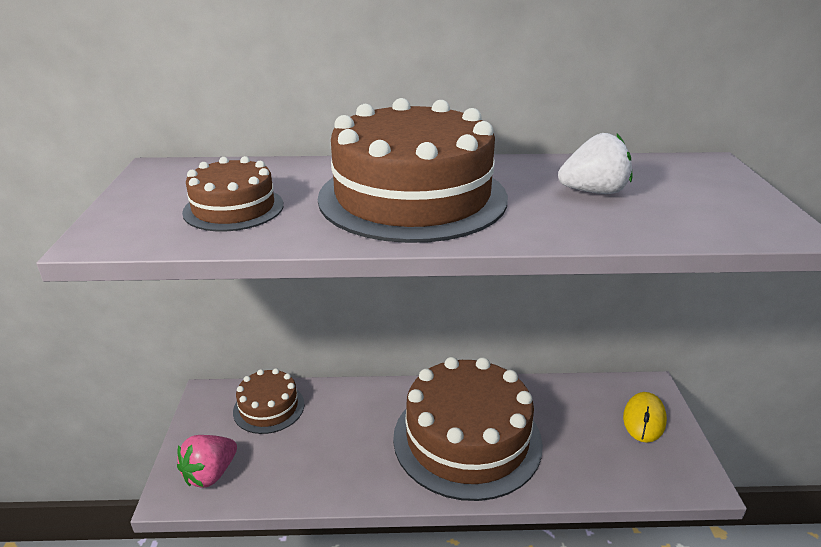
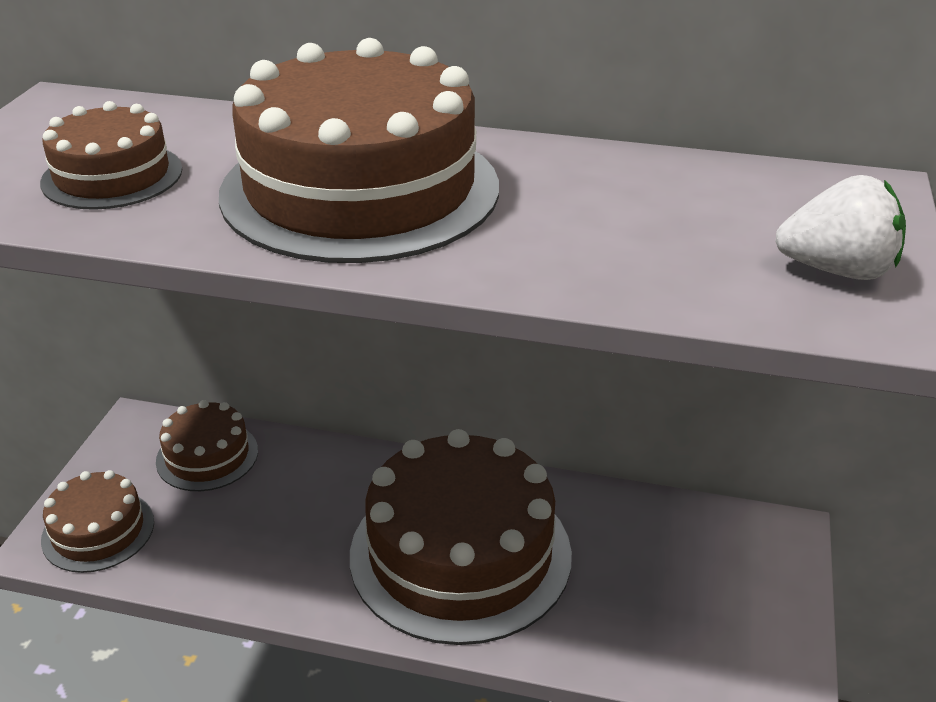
camera: 15 degrees right, 5 degrees up
(210, 474) = (98, 531): pink strawberry -> brown cake
(593, 192) = (634, 215): white strawberry -> white strawberry (837, 270)
(644, 419) = (746, 579): yellow mouse -> none

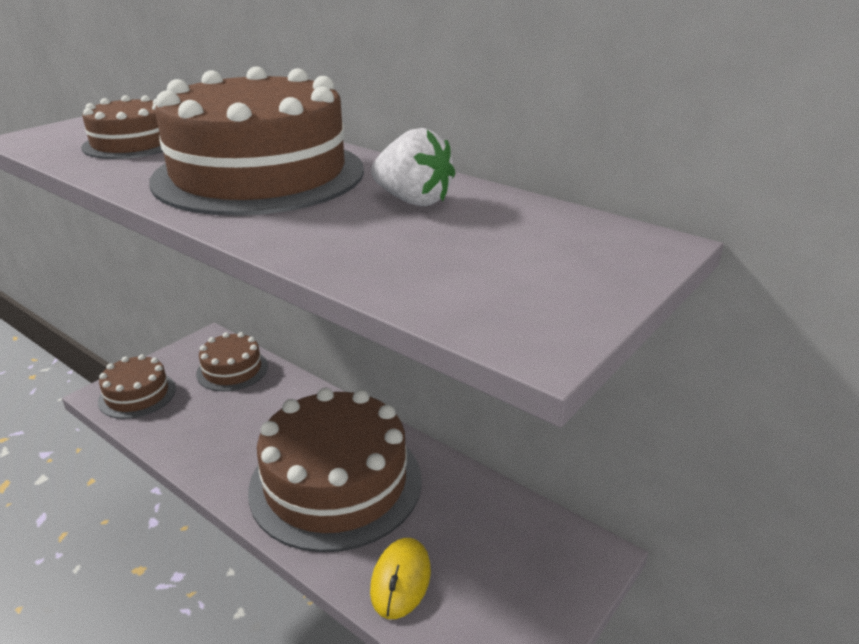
camera: 25 degrees right, 5 degrees down
(615, 633) = (400, 580): none -> yellow mouse
(837, 270) = (538, 291): white strawberry -> white strawberry (413, 201)

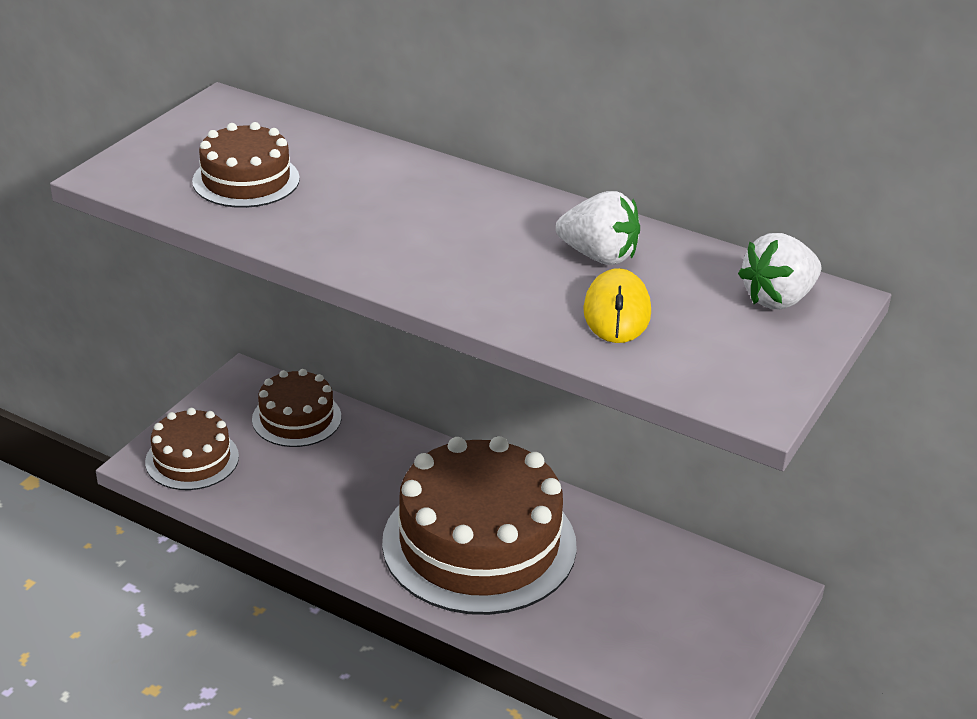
camera: 10 degrees left, 5 degrees up
(259, 174) = (423, 225): brown cake -> none
(400, 580) = (581, 633): yellow mouse -> yellow mouse (616, 312)
(592, 241) = (778, 299): none -> white strawberry

